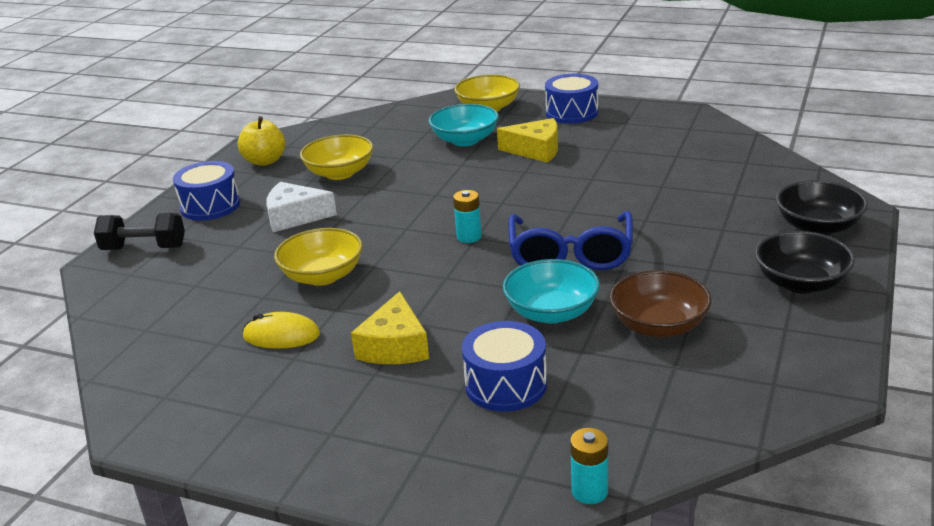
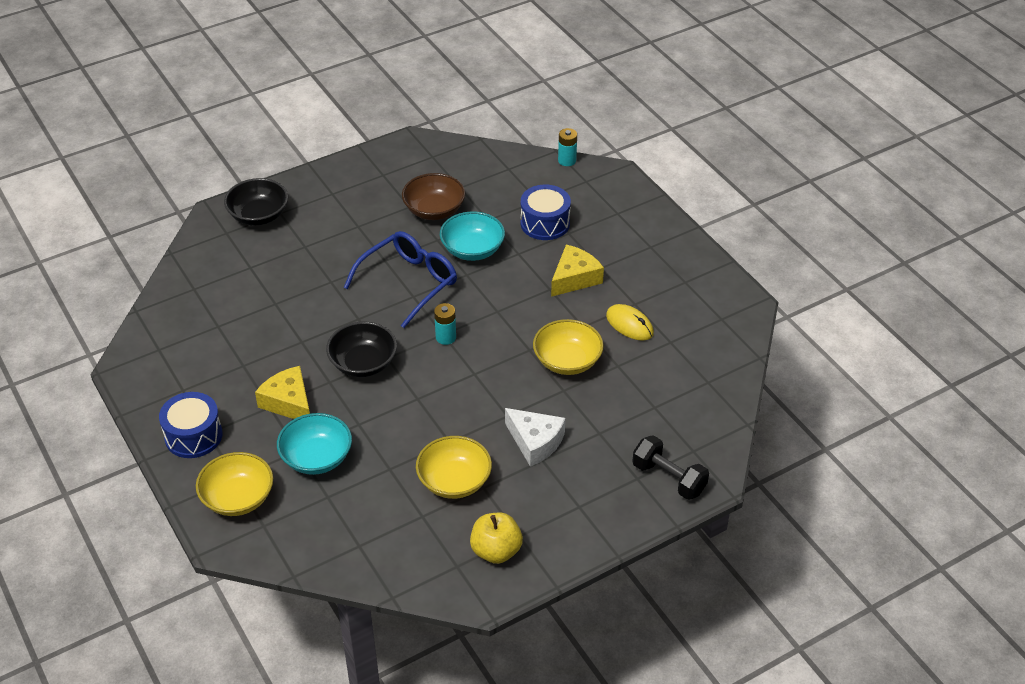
camera: 145 degrees left, 15 degrees up
(210, 206) = (587, 506): blue drum -> none
(800, 283) = (332, 191): black bowl -> black bowl (363, 363)

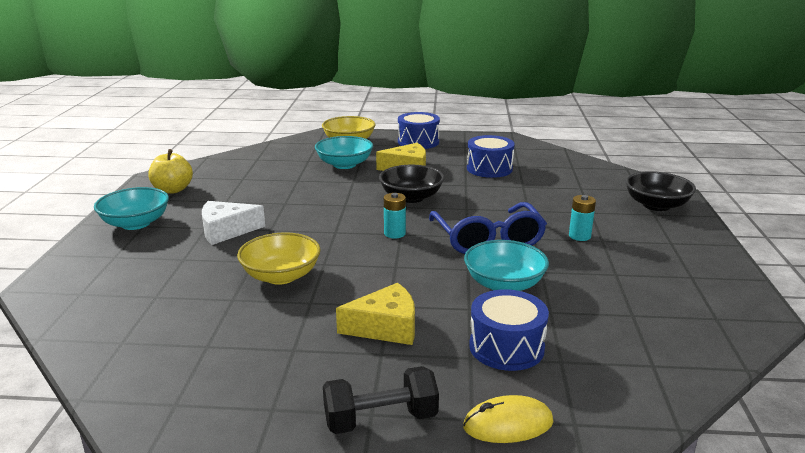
camera: 125 degrees right, 20 degrees down
(243, 343) = (489, 169): none -> blue drum
(434, 210) = (597, 285): brown bowl -> none
(454, 481) = (249, 194): yellow bowl -> none
(567, 160) = (643, 428): turquoise battery -> turquoise battery (579, 236)
(574, 278) = (385, 327): yellow cheese -> yellow cheese turned 90 degrees counterclockwise
(581, 515) = (136, 223): none -> turquoise bowl
(629, 324) = (270, 331): yellow mouse -> yellow mouse (508, 424)
(668, 478) = (85, 269): black dumbbell -> black dumbbell (380, 419)

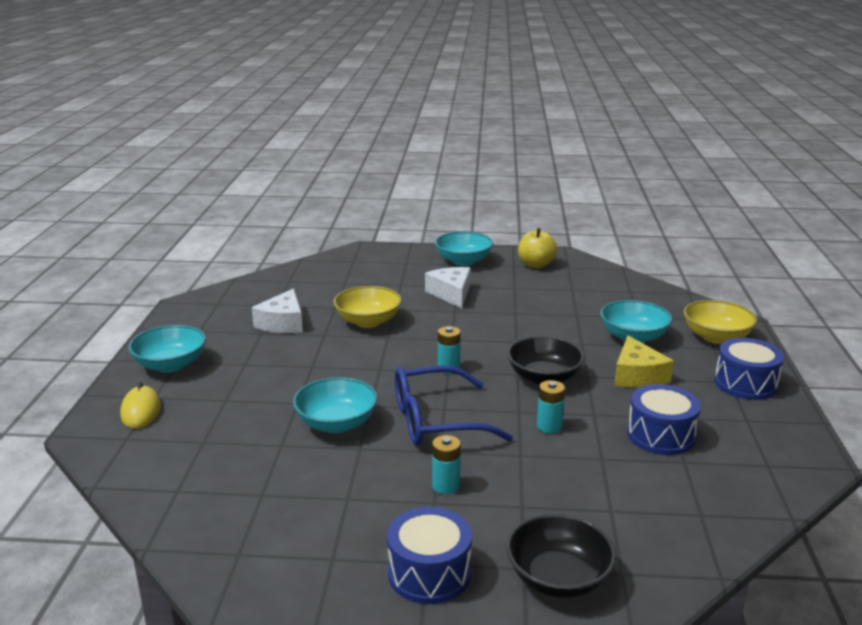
camera: 90 degrees right, 0 degrees up
(268, 335) = (283, 323): none -> white cheese
(380, 419) = (170, 365): black dumbbell -> turquoise bowl
(385, 327) = (279, 365): yellow cheese -> none
(486, 199) = (549, 426): none -> turquoise battery
(506, 347) = (233, 417): blue drum -> blue drum (429, 573)

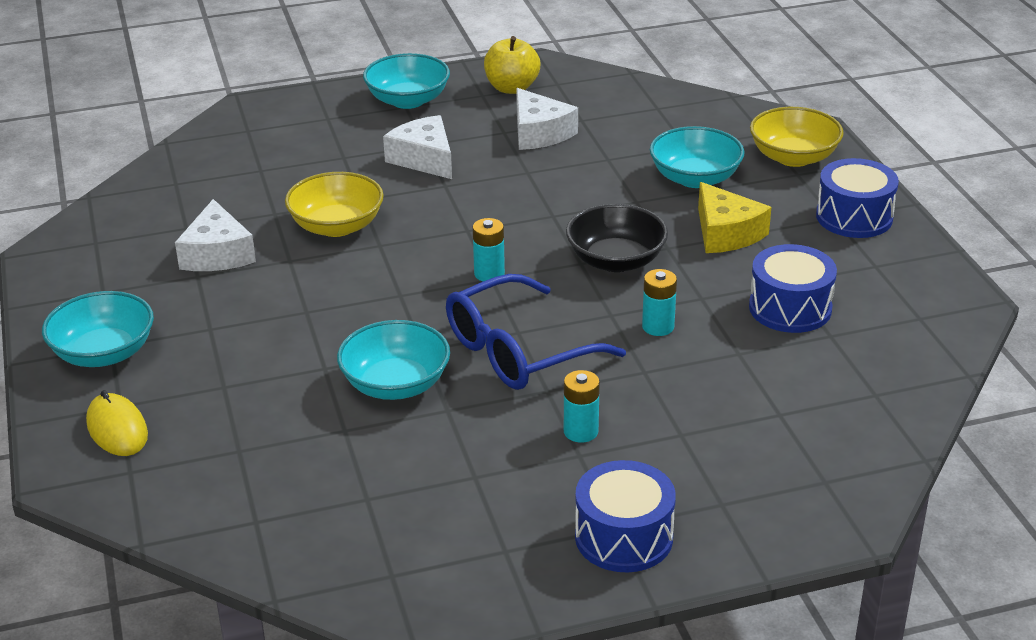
camera: 20 degrees left, 10 degrees up
(538, 292) = (539, 133): none -> white cheese
(558, 578) = (763, 505): black bowl -> none

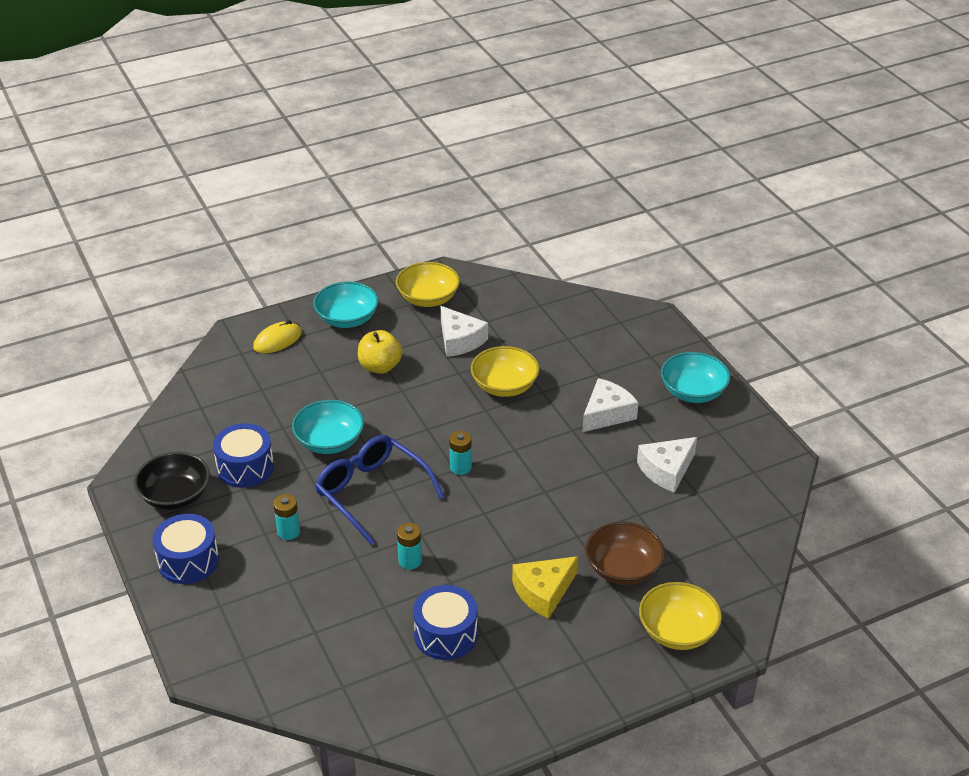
camera: 80 degrees right, 5 degrees up
(100, 273) = (428, 298): none -> yellow bowl
(217, 253) = (459, 340): white cheese -> white cheese turned 105 degrees counterclockwise
(512, 88) = (735, 446): yellow apple -> yellow apple (380, 367)
(616, 260) = (491, 531): black bowl -> black bowl (175, 496)
(695, 178) = (623, 569): turquoise bowl -> brown bowl
(854, 217) = (588, 674): blue drum -> blue drum (245, 467)

